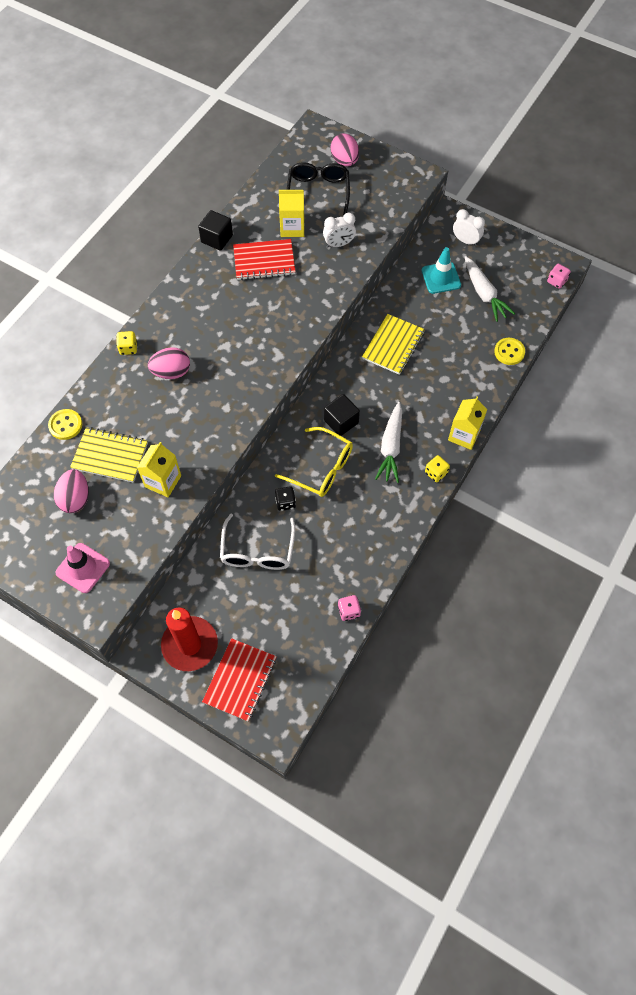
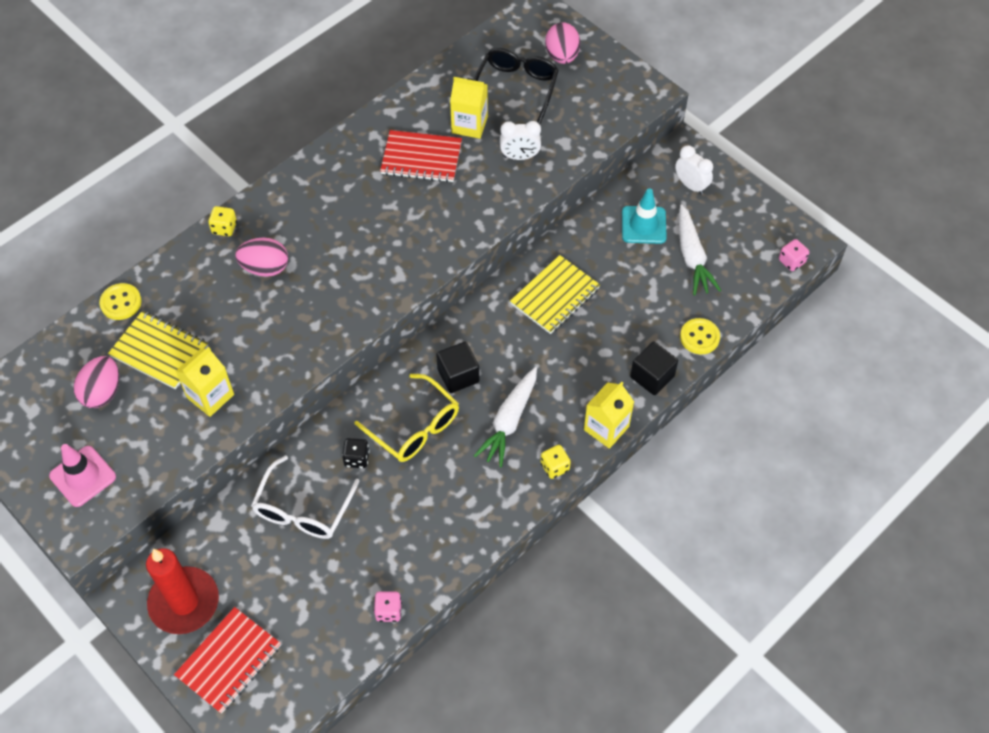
camera: 15 degrees right, 5 degrees down
(217, 239) = (374, 119): black cube -> black cube (652, 376)

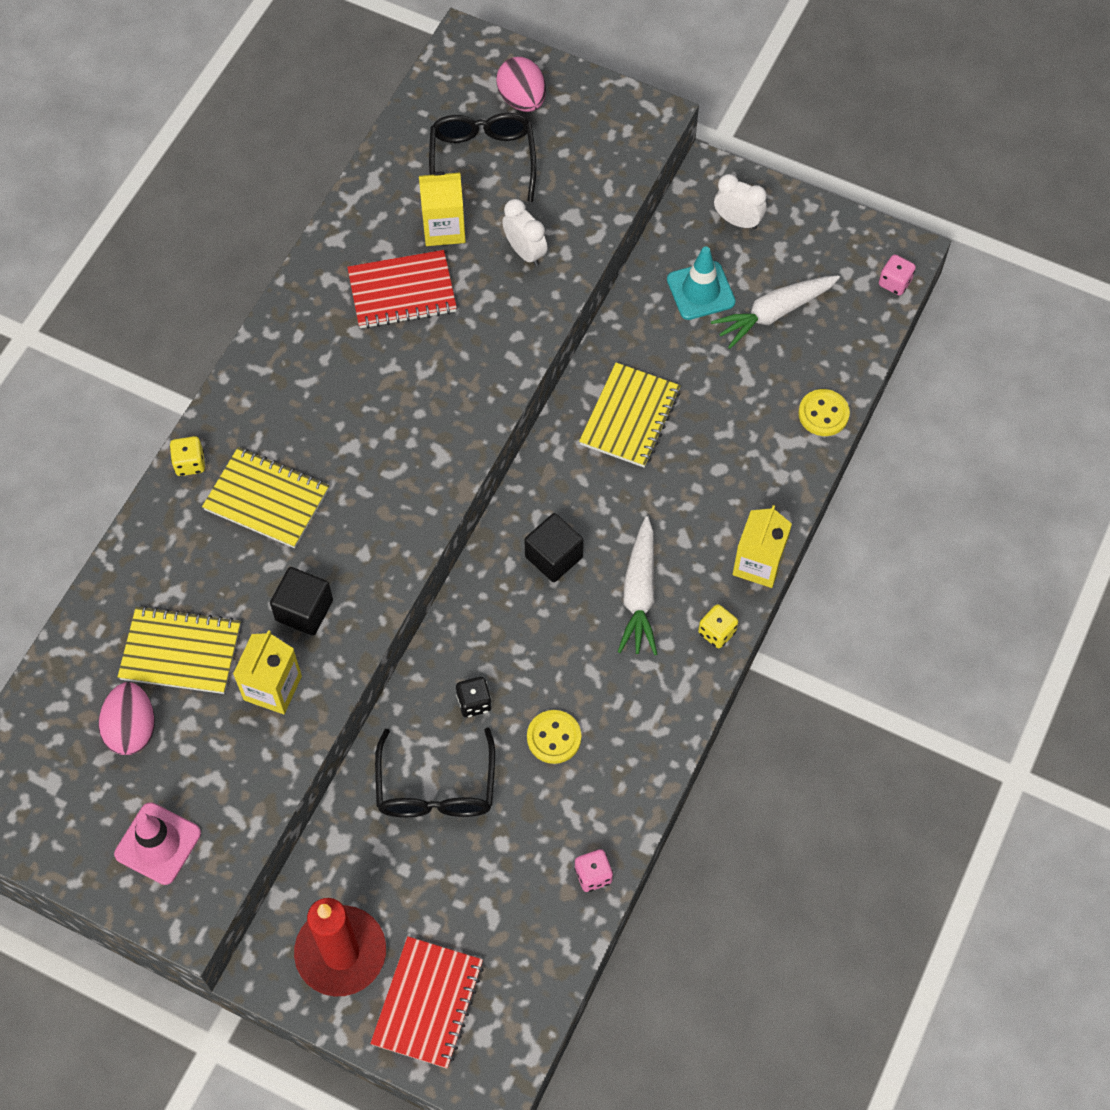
camera: 20 degrees left, 5 degrees up
(121, 303) = (100, 605): yellow button -> yellow button (554, 737)
(265, 268) = (267, 499): pink egg -> yellow notebook
(303, 509) = (436, 787): white glasses -> black glasses
(414, 427) = (528, 639): yellow glasses -> none
(520, 157) = (525, 252): white clock -> white clock turned 105 degrees counterclockwise
(652, 376) = (787, 482): black cube -> black cube (304, 610)
(692, 256) = (774, 313): white carrot -> white carrot turned 90 degrees clockwise

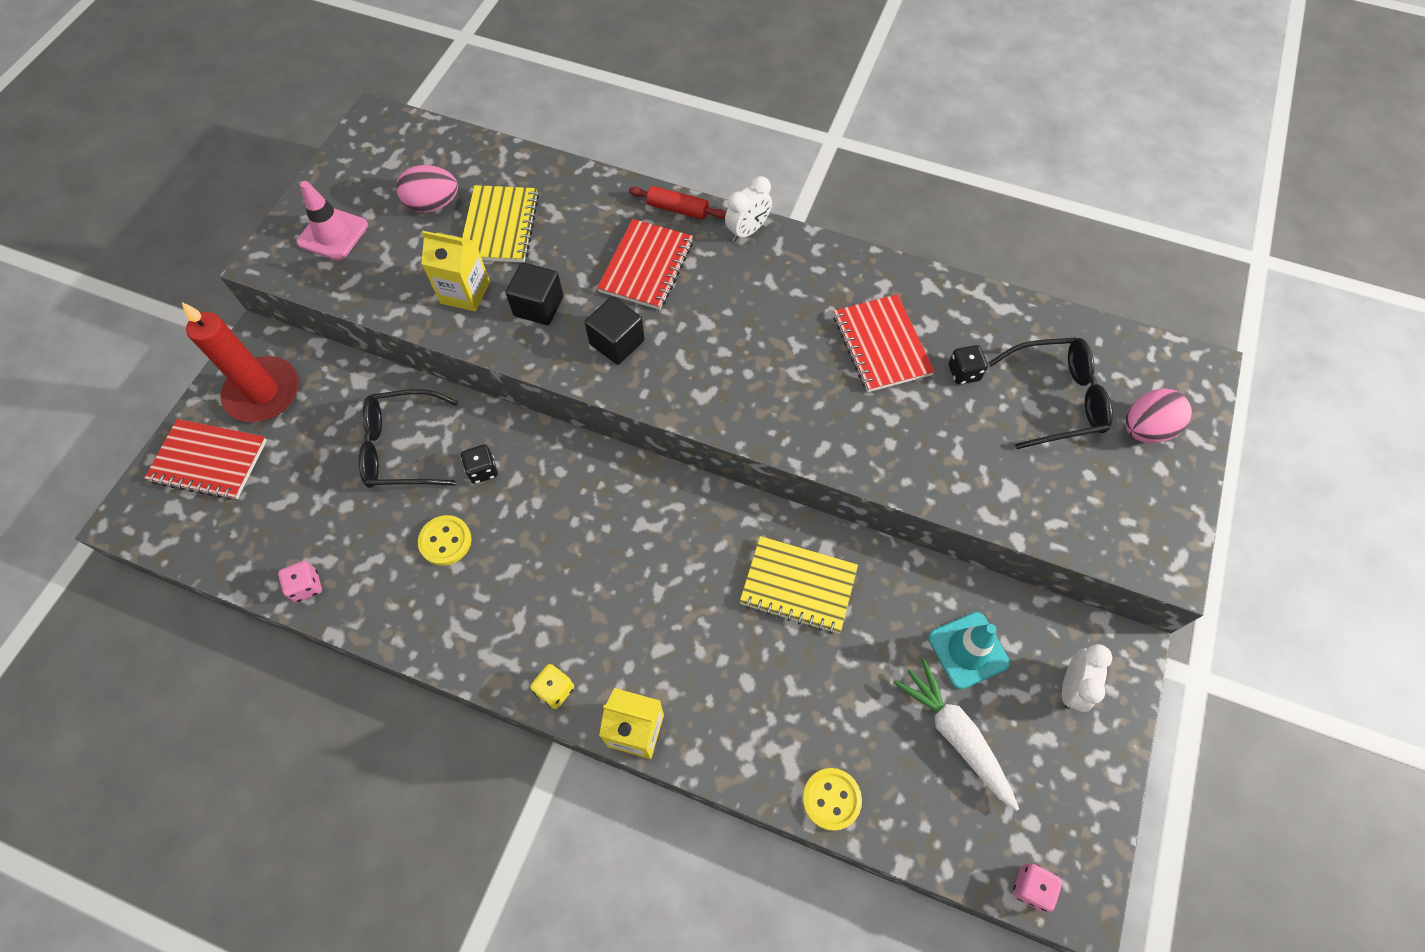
camera: 85 degrees right, 0 degrees up
(190, 463) = (678, 209): yellow dice -> red rolling pin
(267, 499) = (646, 266): yellow notebook -> red notebook
(444, 228) = (963, 373): yellow carton -> black dice
(525, 252) = (952, 448): white clock -> white clock (747, 231)
(554, 557) = (633, 526): black cube -> black cube (617, 342)
(639, 593) = (597, 609): white carrot -> none

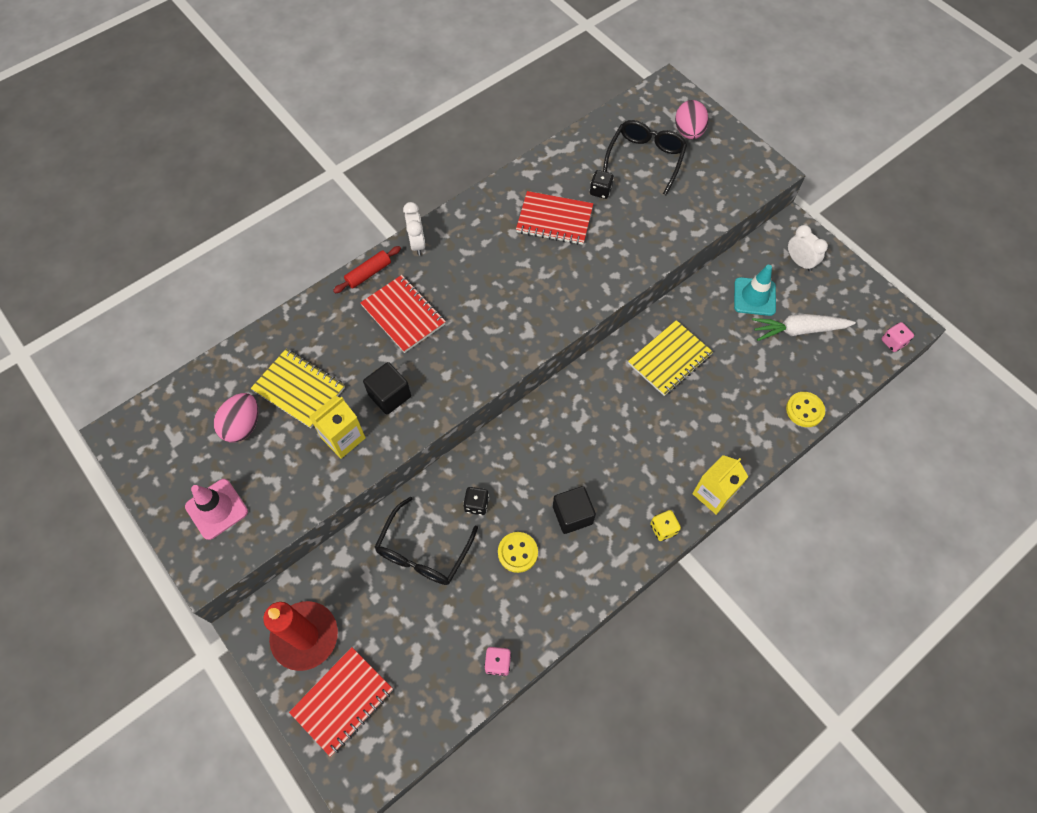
camera: 60 degrees left, 0 degrees up
(617, 342) = (453, 361): black cube -> black cube (572, 515)

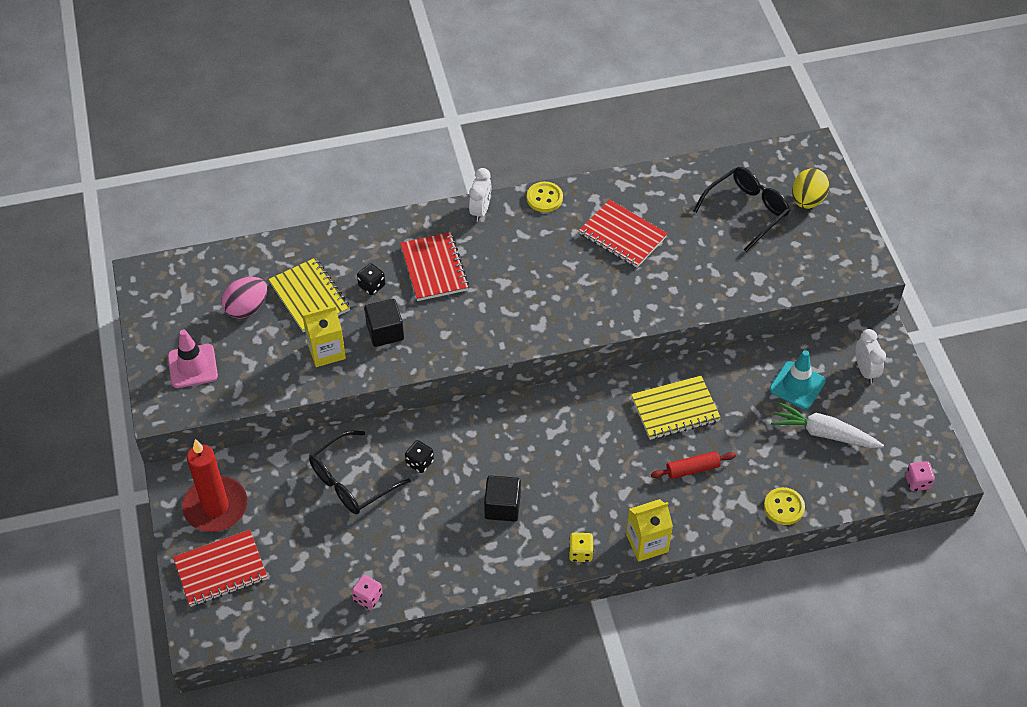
camera: 25 degrees right, 10 degrees down
(368, 273) = (422, 221): red rolling pin -> red rolling pin (692, 469)
(517, 552) = (434, 517): yellow button -> yellow button (544, 198)
(600, 191) = (683, 225): black dice -> black dice (372, 286)
(688, 132) = (807, 200): pink egg -> yellow egg

